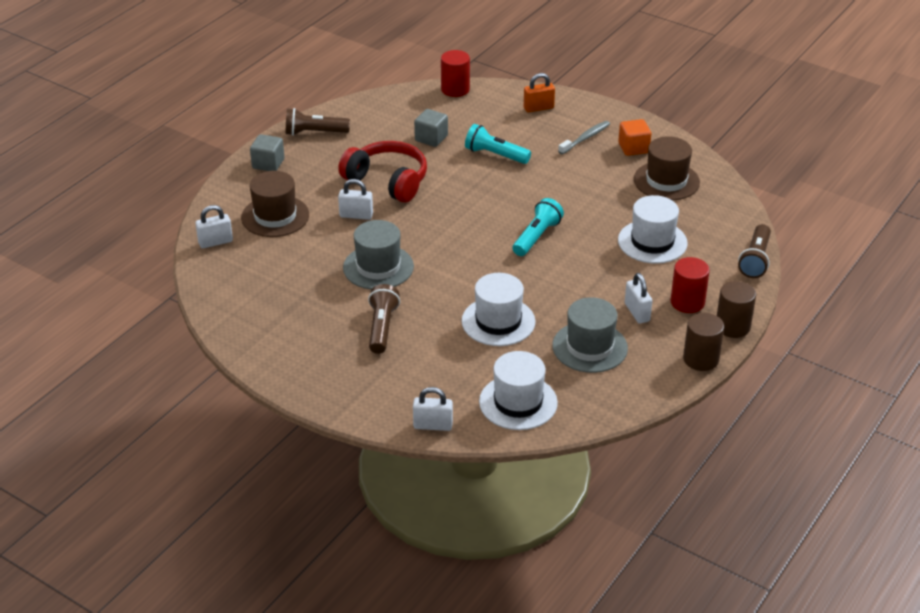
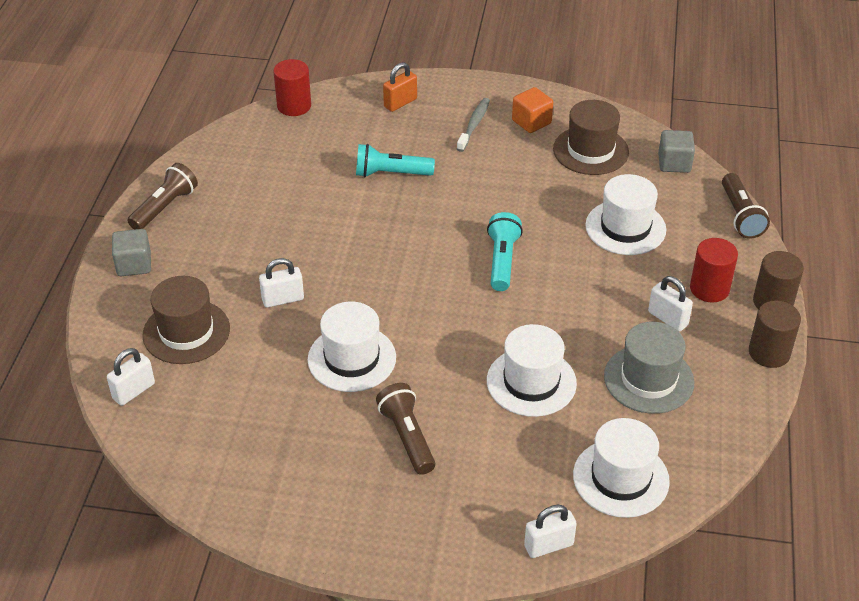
camera: 25 degrees left, 5 degrees up
(314, 133) = (165, 207): brown flashlight -> brown flashlight turned 150 degrees clockwise
(378, 267) = (352, 358): grey hat -> white hat
(387, 181) = (291, 243): red headphones -> none
(431, 138) = (306, 174): grey cube -> grey cube (674, 163)

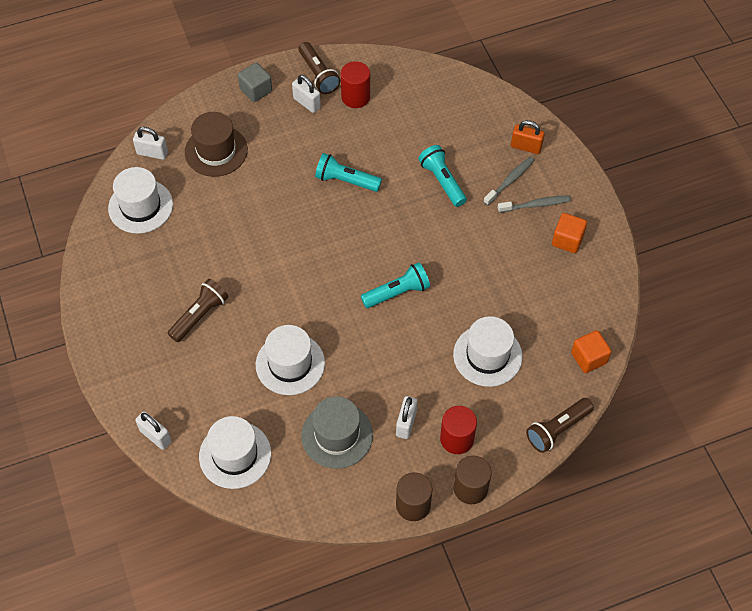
camera: 60 degrees right, 15 degrees up
(165, 207) = (318, 75): brown flashlight -> brown flashlight turned 60 degrees clockwise
(283, 299) = (276, 185): white padlock -> white padlock (307, 103)
(294, 106) = (473, 86): red cylinder -> red cylinder (355, 97)
(326, 242) = (345, 180): none -> turquoise flashlight
(352, 358) = (248, 251): white hat -> white hat (140, 206)
(431, 129) = (510, 181): none -> grey toothbrush
(590, 150) = (562, 294): brown hat -> none
(674, 163) = (589, 358): grey cube -> orange cube

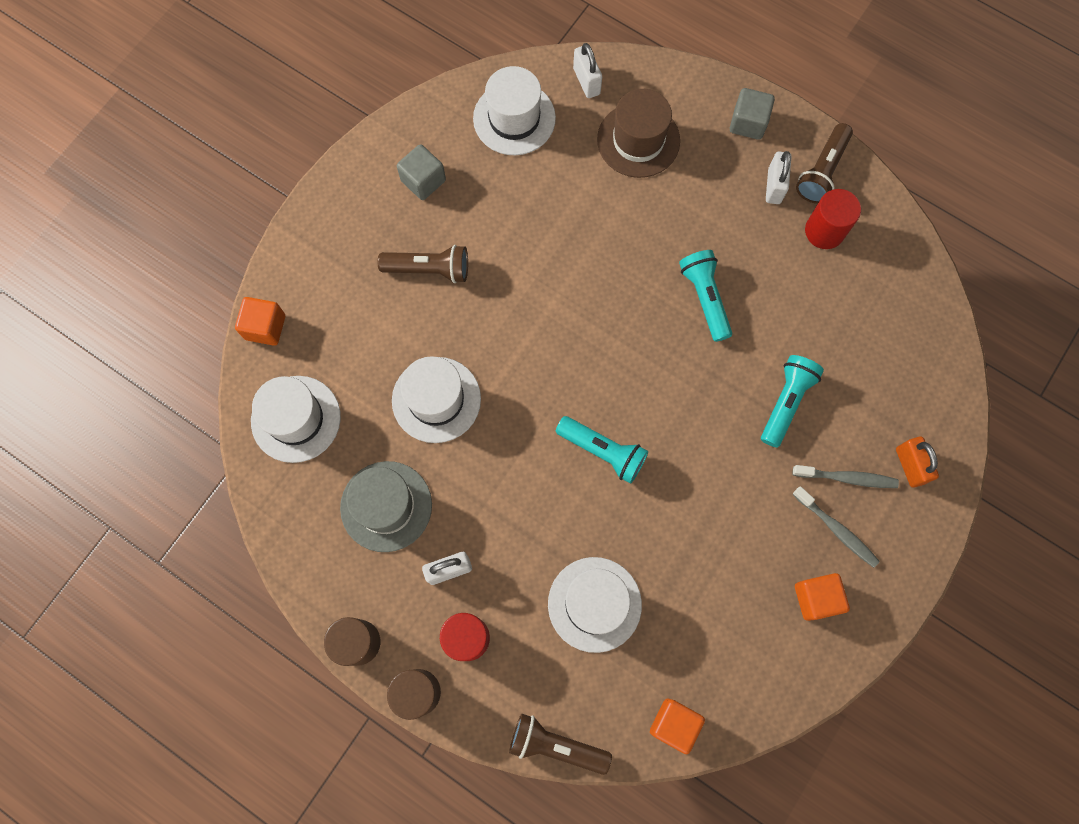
camera: 55 degrees right, 15 degrees up
(136, 282) = (423, 181): none -> grey cube
(155, 436) = (265, 327): white padlock -> orange cube

